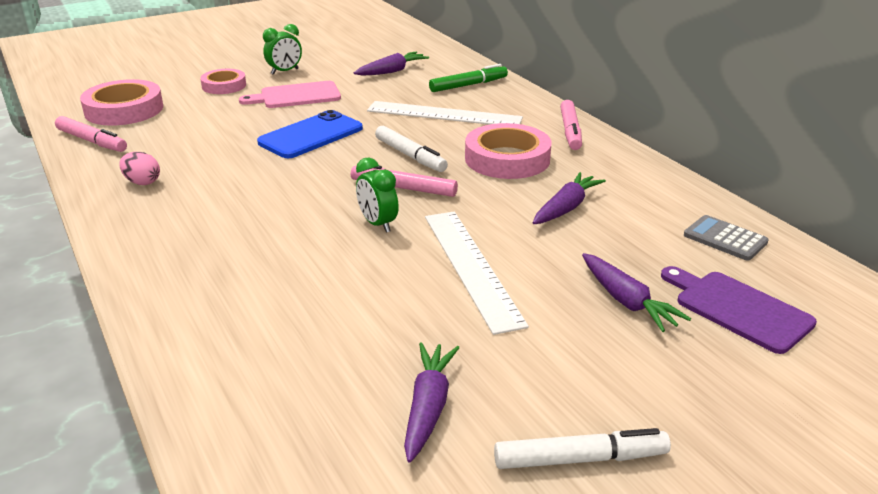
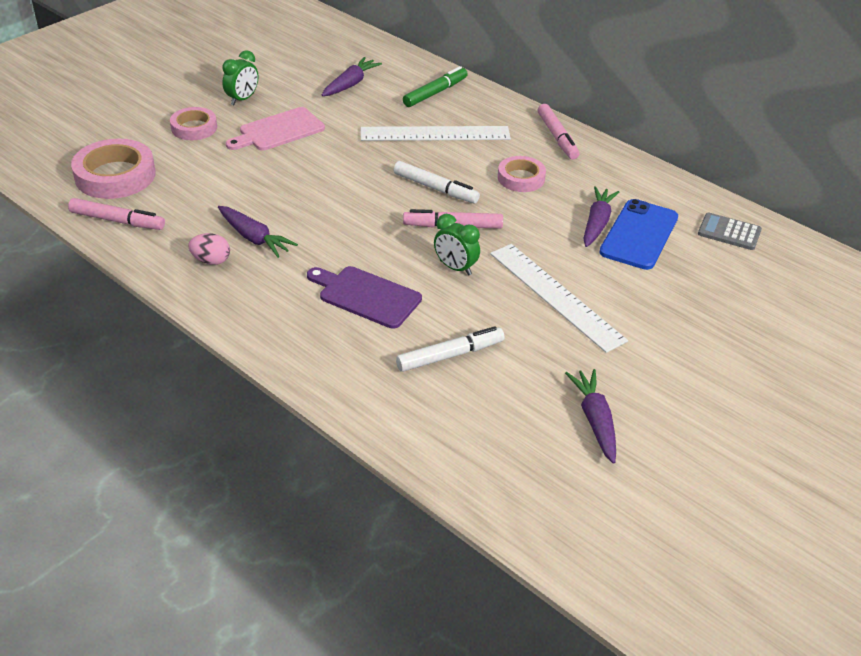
camera: 20 degrees left, 10 degrees up
(311, 135) = (329, 179): blue phone -> blue phone (639, 235)
(507, 159) = (521, 178): pink tape -> pink tape, size x0.61
(580, 459) = (713, 434): white marker -> white marker (450, 355)
(627, 301) = (685, 304): purple carrot -> purple carrot (254, 238)
(738, 309) = (763, 295): purple cutting board -> purple cutting board (366, 296)

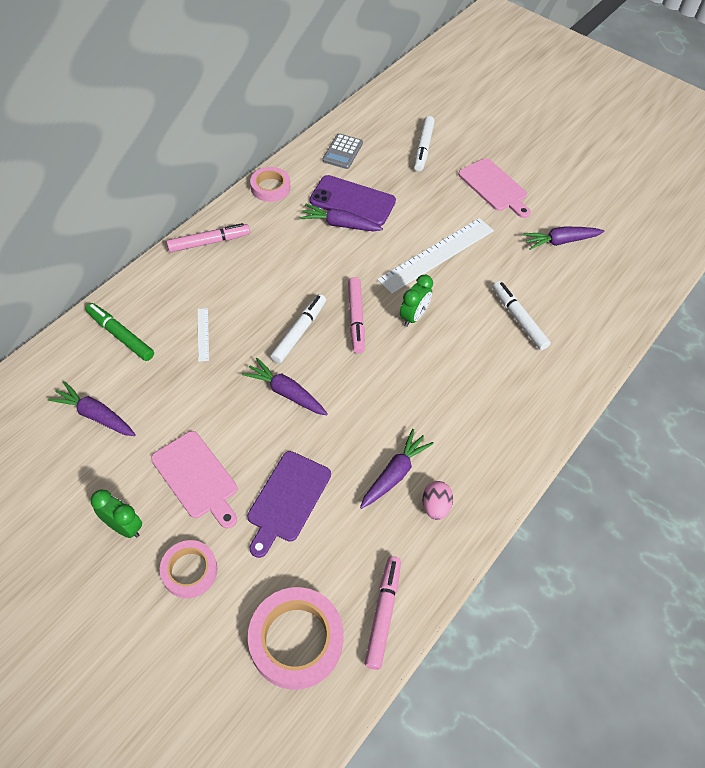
camera: 95 degrees left, 15 degrees up
(360, 178) = (286, 392): none -> purple carrot
(366, 296) = (461, 376): purple cutting board -> purple cutting board (287, 500)
(435, 134) = (203, 334): white ruler -> white ruler, size x0.43
(521, 178) = (278, 270): pink tape -> pink tape (270, 187)
(639, 235) = (352, 201): blue phone -> purple phone
(696, 365) = (494, 187): none -> pink cutting board
(760, 303) = (423, 148): none -> white marker

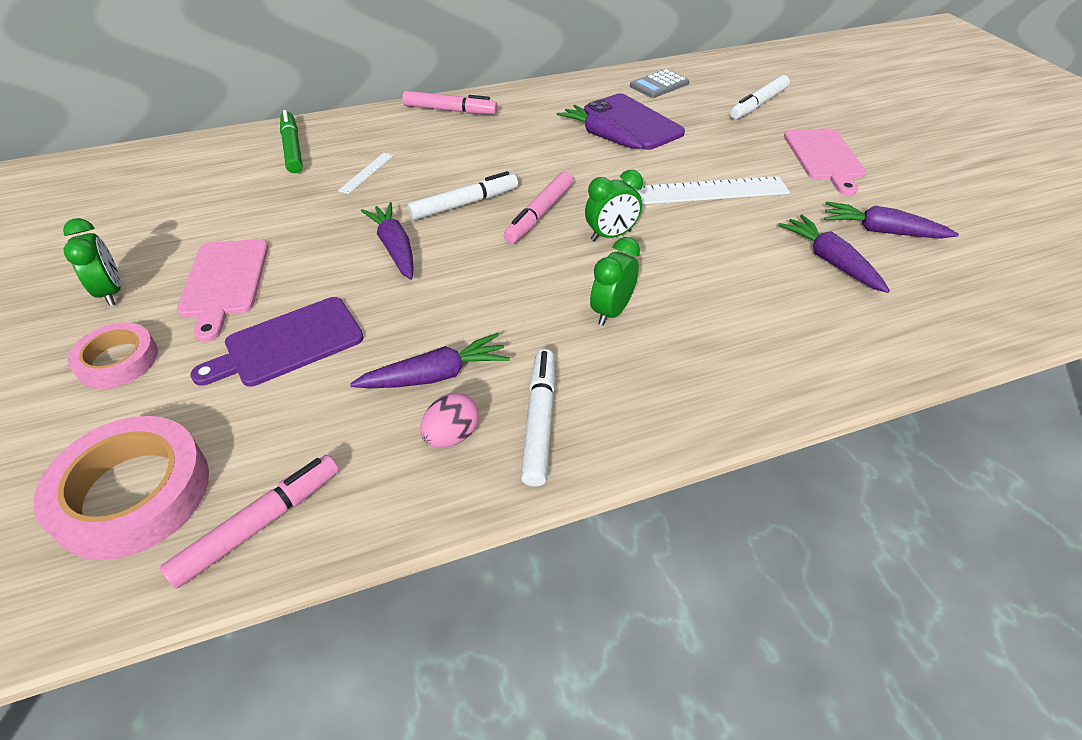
camera: 35 degrees right, 10 degrees down
(95, 415) = (200, 196): purple carrot -> purple carrot (830, 261)
(270, 187) = (554, 90): pink tape -> none
(456, 377) = (611, 311): none -> green clock
(518, 319) = (753, 286): white marker -> white marker (539, 421)

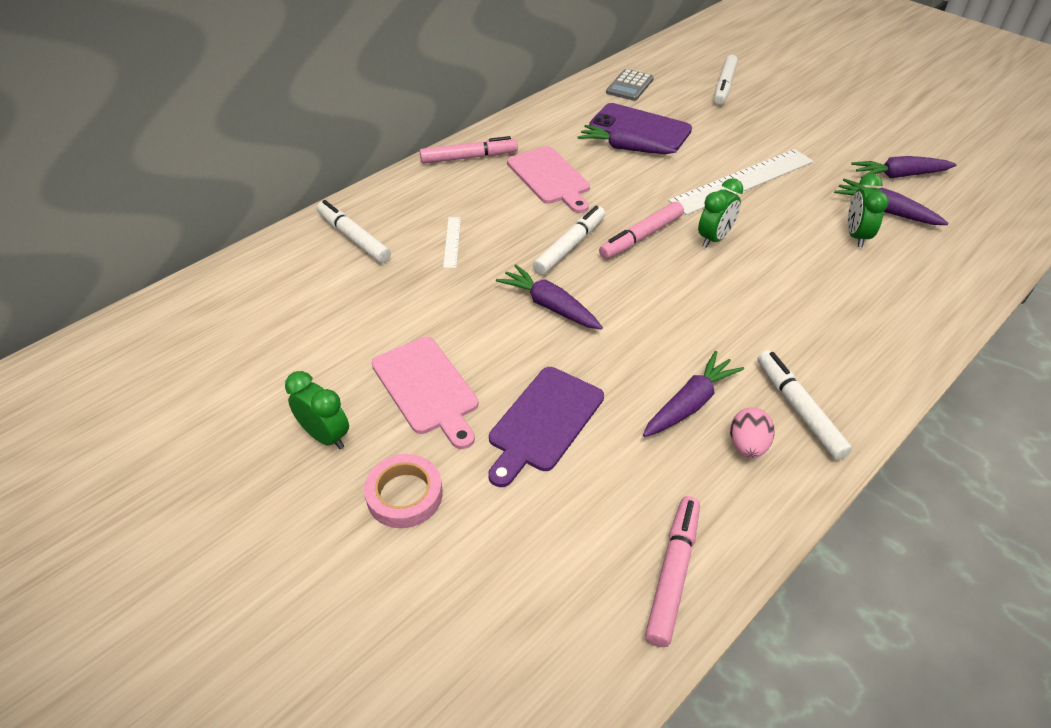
camera: 25 degrees left, 0 degrees up
(133, 493) = (545, 596): pink tape -> none
(292, 148) = (354, 238): green marker -> white marker
(539, 214) = (641, 237): pink marker -> pink marker turned 45 degrees clockwise
(611, 311) = (771, 303): green clock -> green clock (856, 236)
(824, 157) = (811, 123): pink cutting board -> pink cutting board (550, 178)

